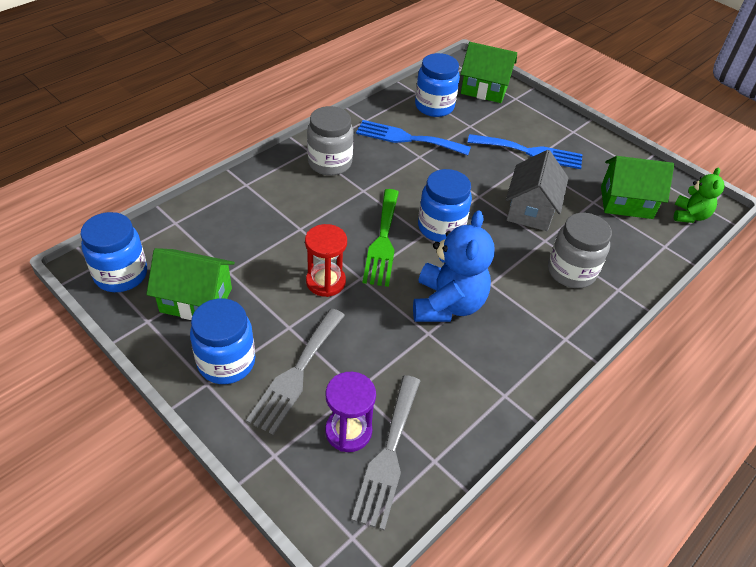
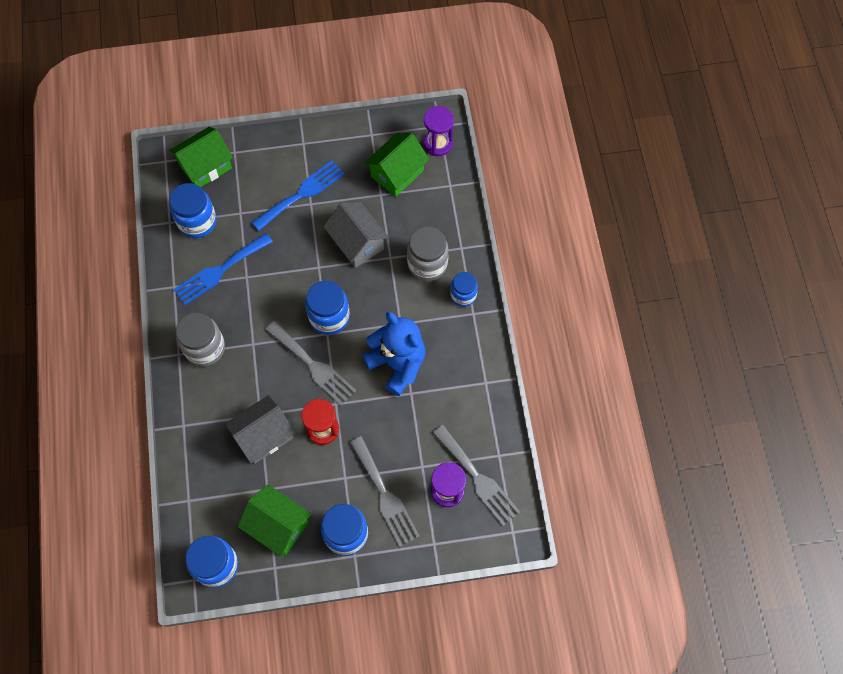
camera: 50 degrees left, 20 degrees up
(196, 300) = (278, 525): green house -> green house turned 75 degrees clockwise
(281, 242) = (263, 436): none -> grey house
(382, 241) = (313, 366): green fork -> grey fork
(574, 319) = (463, 295): none -> blue jar
(689, 215) = (438, 144): green teddy bear -> purple hourglass

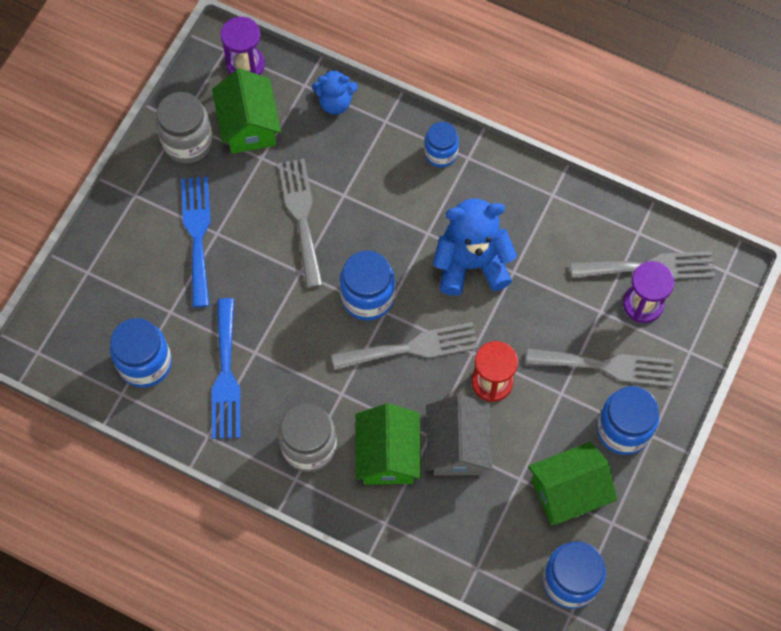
camera: 55 degrees left, 0 degrees up
(205, 166) = (80, 313): green house -> green house (387, 455)
(357, 243) = (301, 216): grey house -> grey fork
(427, 264) = (379, 164): grey jar -> grey jar (188, 142)
(451, 210) = (335, 102): none -> blue teddy bear

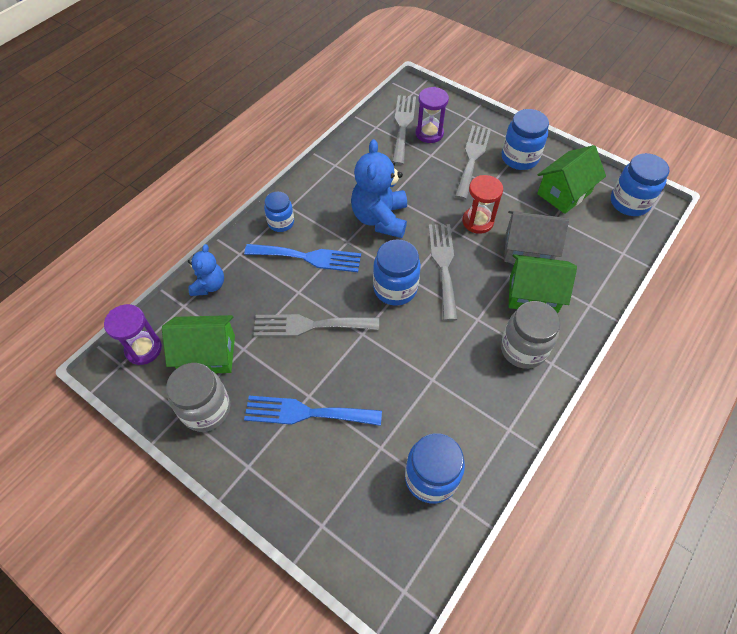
camera: 80 degrees left, 10 degrees down
(226, 375) = (452, 406): blue fork -> blue fork (308, 257)
(568, 491) = (564, 193): green house -> green house turned 60 degrees clockwise

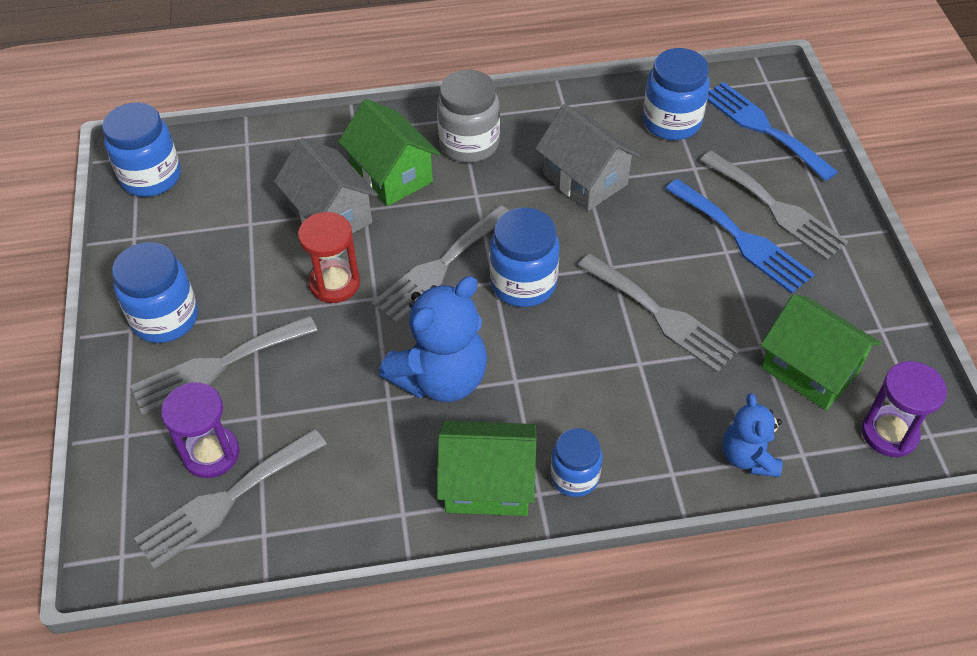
camera: 135 degrees left, 5 degrees down
(206, 409) = (850, 313): grey jar -> none
(209, 285) = (748, 457): blue teddy bear -> blue teddy bear turned 60 degrees counterclockwise
(303, 457) = (776, 208): none -> grey fork
(308, 257) = (585, 396): blue fork -> blue fork (763, 128)
(434, 380) = (585, 179): none -> grey house
(564, 193) = (194, 238): green house -> green house (488, 484)

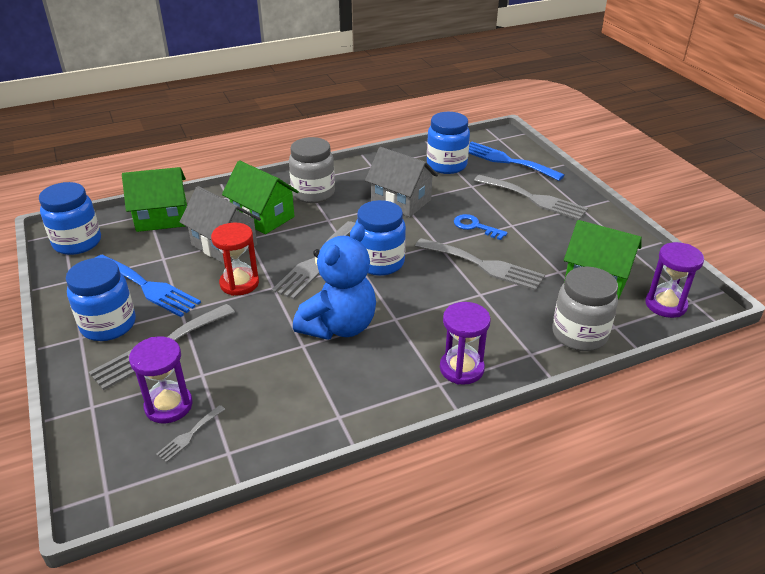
camera: 15 degrees left, 15 degrees down
(225, 500) = (189, 435): grey fork -> grey fork, size x0.47
(488, 484) = (398, 385): green house -> green house (162, 218)
(574, 477) = (461, 368): blue jar -> purple hourglass
(673, 245) = (475, 227): none -> blue key
(742, 239) = (519, 217): blue fork -> blue fork (147, 287)
(748, 457) = (579, 334): blue teddy bear -> grey jar

